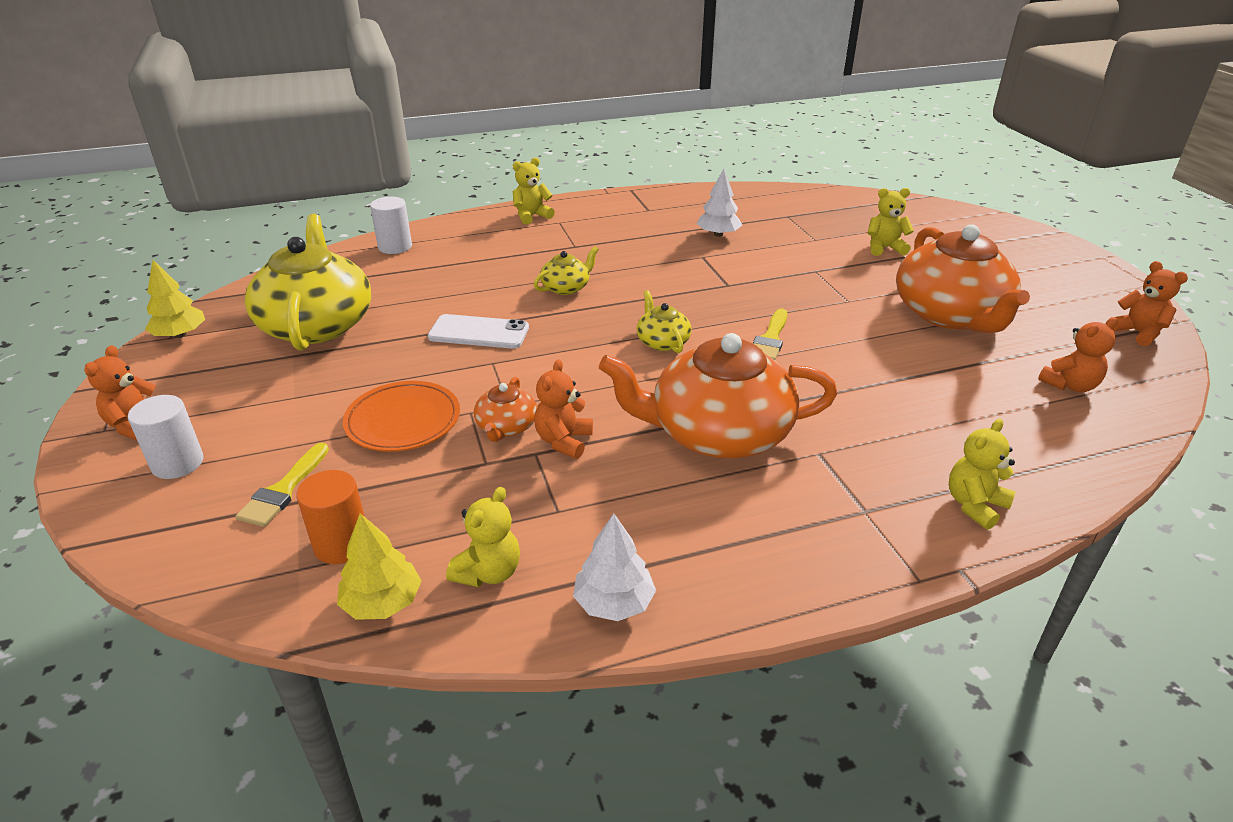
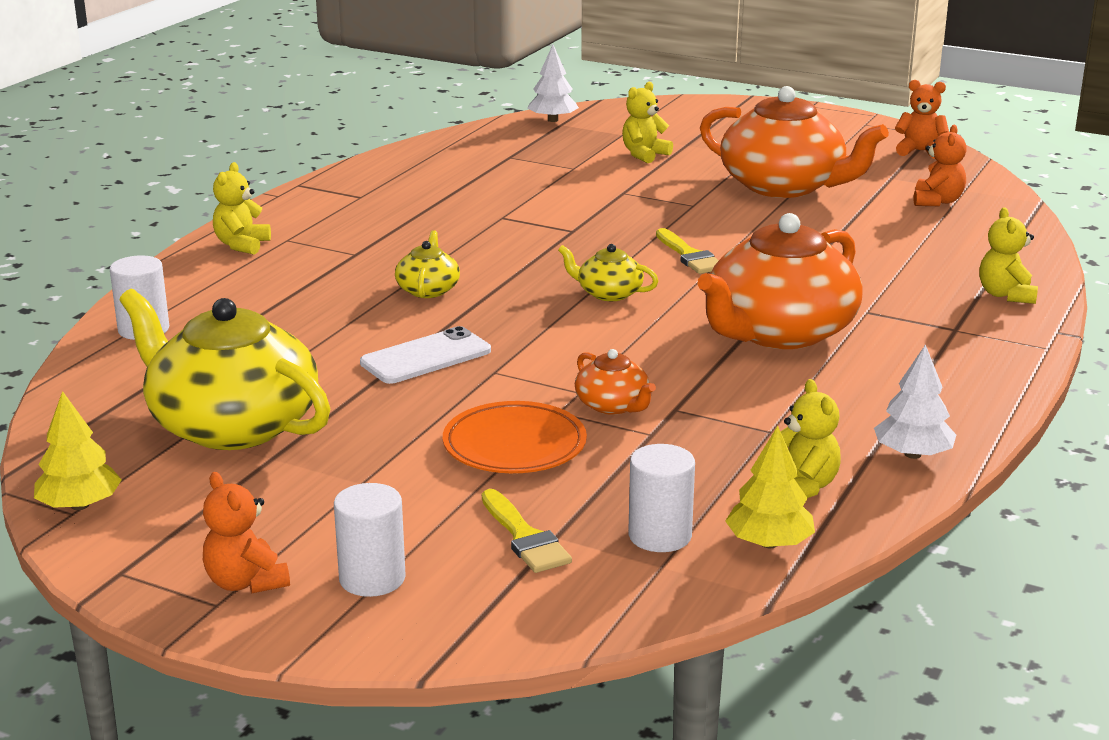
camera: 45 degrees left, 10 degrees down
(342, 544) = (660, 536): orange cylinder -> white cylinder
(563, 441) = (679, 391): orange teddy bear -> none
(718, 234) = (477, 194): white tree -> white tree (552, 120)

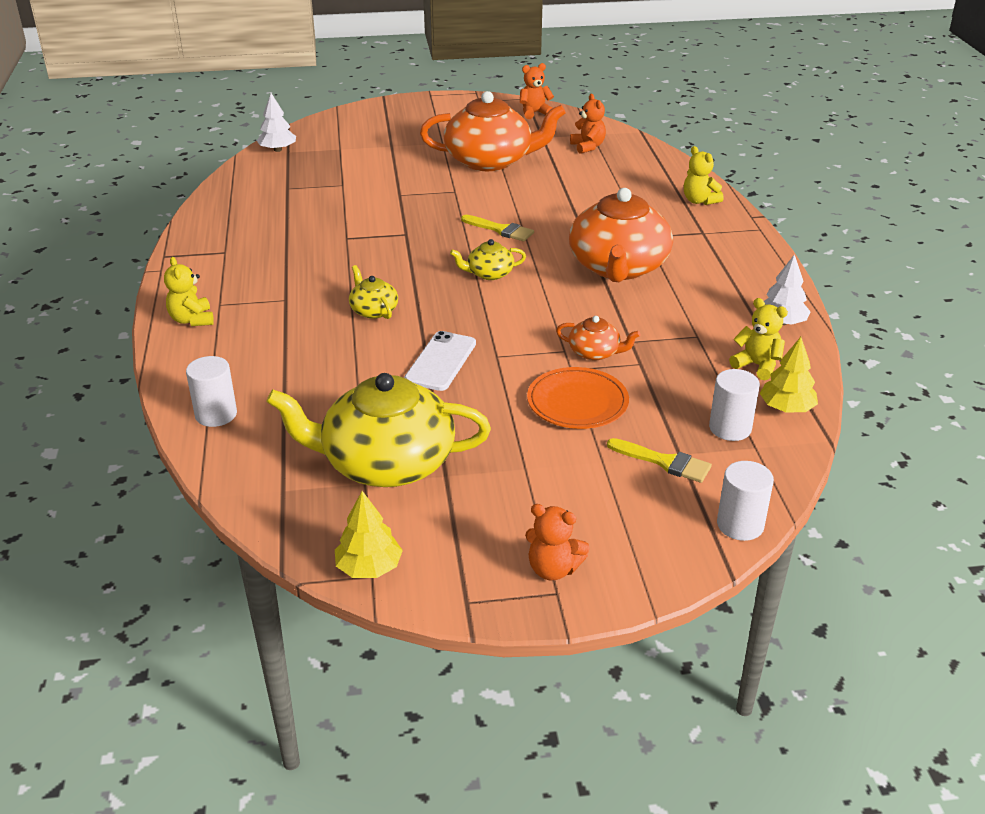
camera: 35 degrees left, 10 degrees up
(372, 578) = (620, 529): white cylinder -> white cylinder (740, 525)
(644, 155) = (375, 161): yellow teddy bear -> none

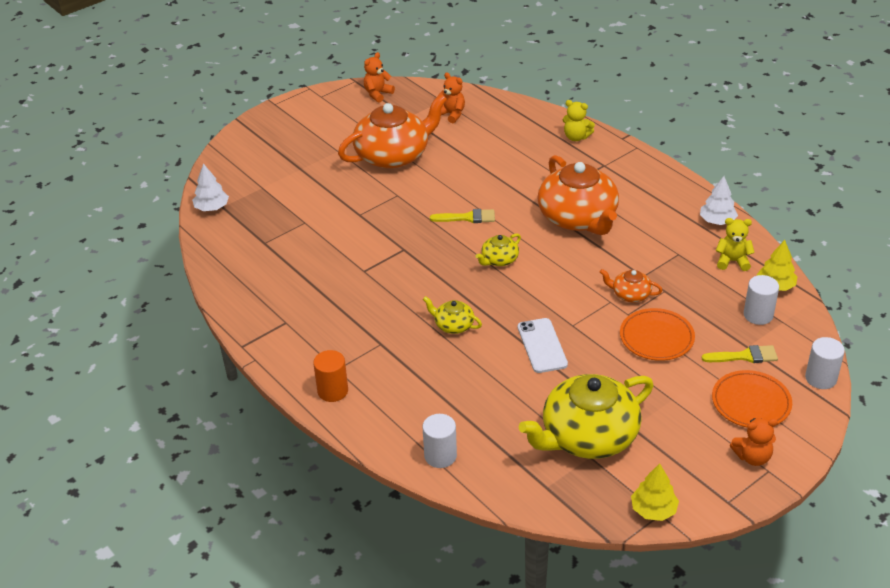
camera: 30 degrees left, 5 degrees up
(192, 320) = (332, 391): yellow teddy bear -> orange cylinder
(595, 352) = (630, 294): orange teapot -> orange teapot turned 150 degrees counterclockwise
(617, 512) = (751, 403): none -> orange plate

